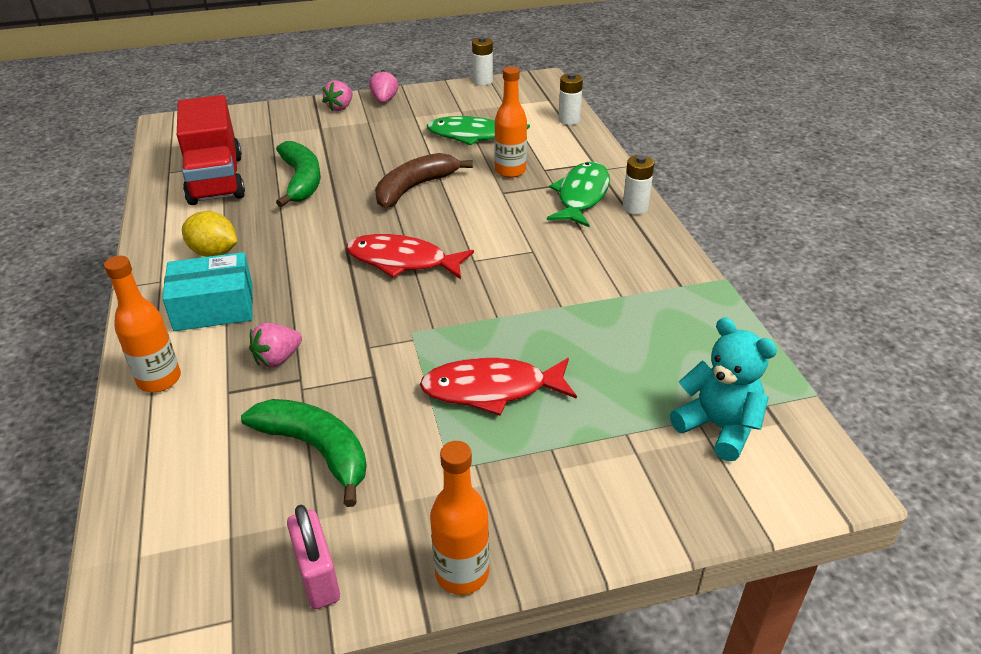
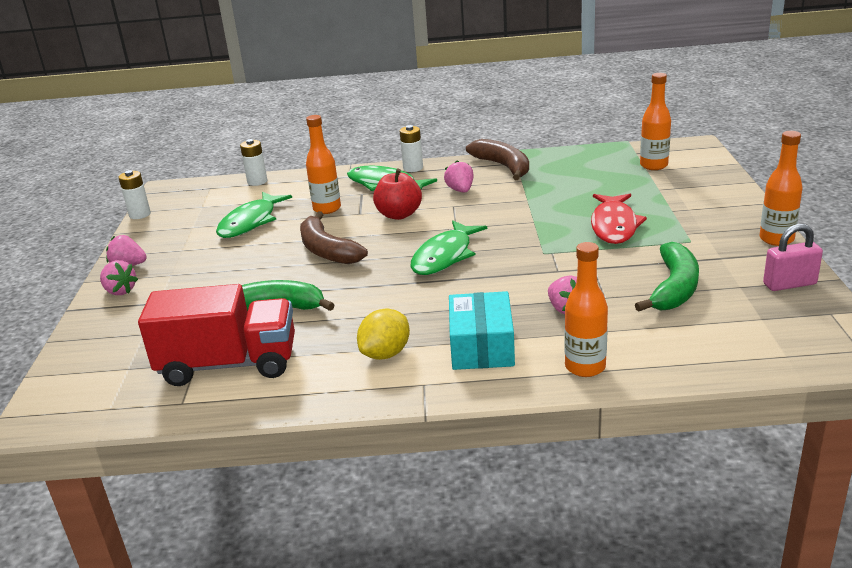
camera: 75 degrees left, 10 degrees down
(316, 450) = (674, 288): green banana -> green banana turned 150 degrees clockwise
(402, 261) = (445, 256): red fish -> green fish
(502, 217) = (399, 215): none -> red apple
(577, 251) = (460, 190): none -> pink strawberry
(663, 276) = (503, 166): none -> brown banana
(718, 427) = (653, 165): turquoise teddy bear -> orange bottle

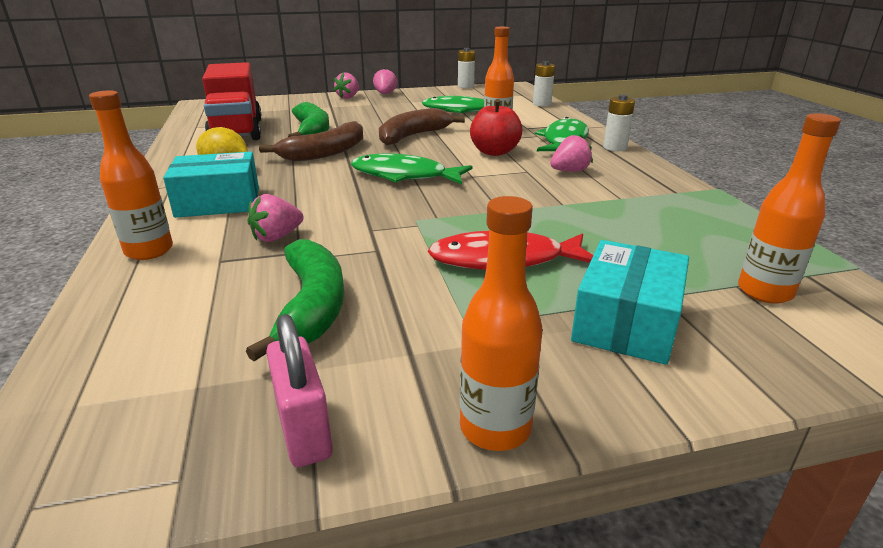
camera: 75 degrees right, 0 degrees up
(503, 166) = (658, 186): brown banana -> brown banana (325, 153)
(674, 288) = (311, 307): green banana -> green banana turned 105 degrees counterclockwise
(685, 201) = (626, 322): none -> turquoise box

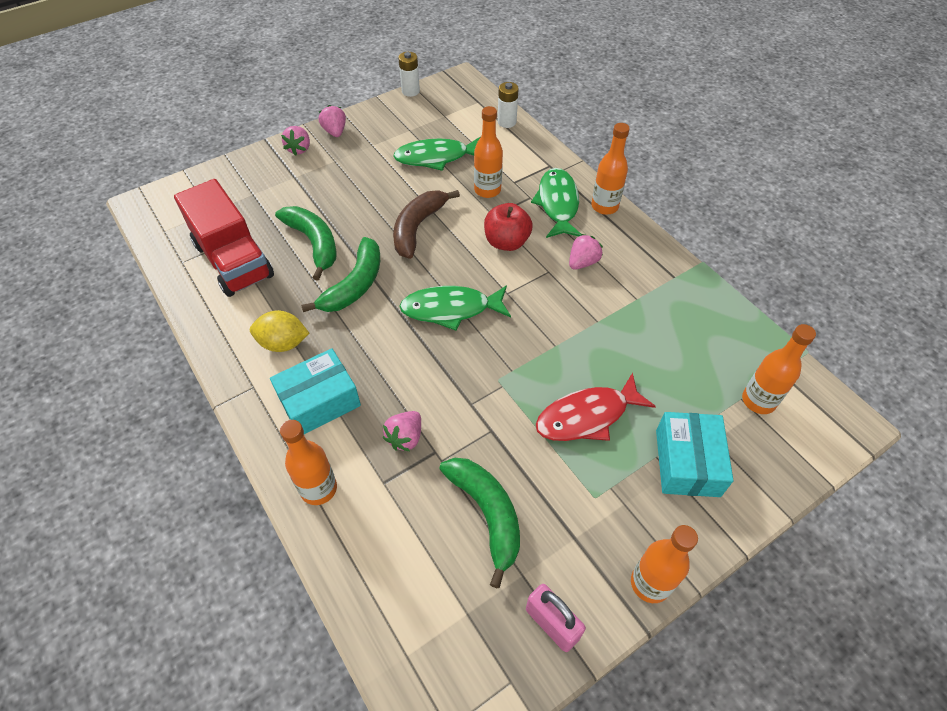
camera: 20 degrees left, 25 degrees up
(325, 153) = (355, 285): brown banana -> green banana
(615, 148) = (604, 206): white battery -> orange bottle

